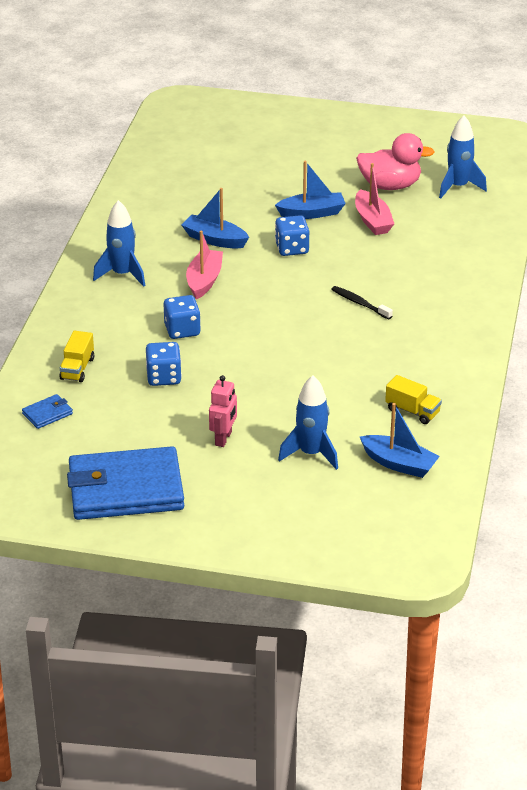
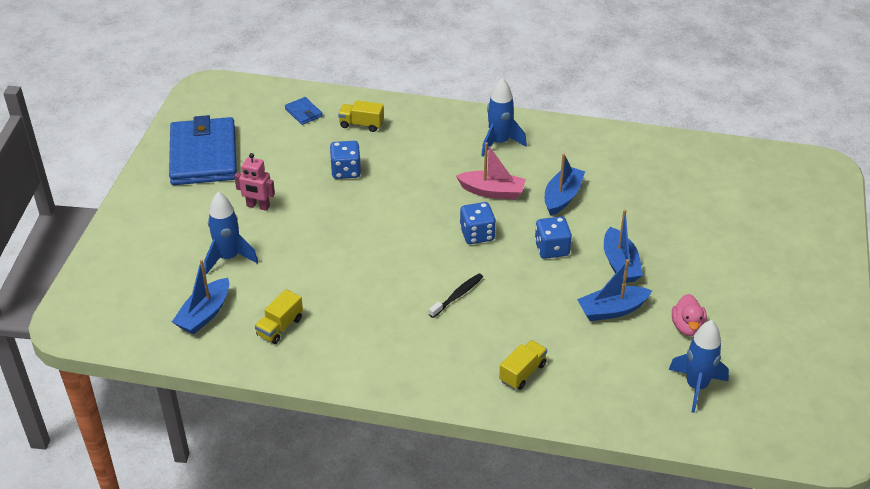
camera: 90 degrees right, 5 degrees up
(182, 330) = (414, 180): blue dice -> blue dice (477, 234)
(372, 221) = (612, 310): pink boat -> blue boat
(390, 185) = (687, 327): pink duck -> pink duck, size x0.61
(455, 270) = (522, 373): none -> yellow truck

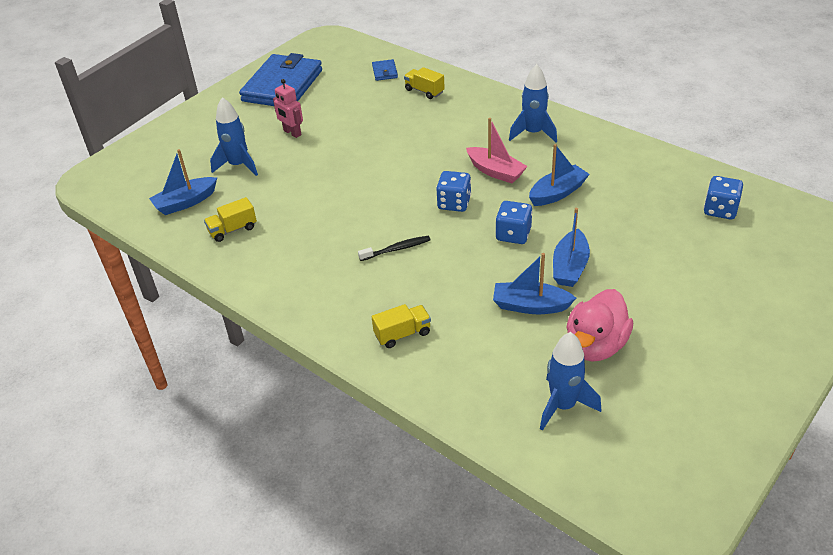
camera: 30 degrees right, 0 degrees up
(346, 171) = (383, 124): blue dice -> blue dice (720, 210)
(687, 327) = (595, 346): pink duck -> pink duck, size x1.63

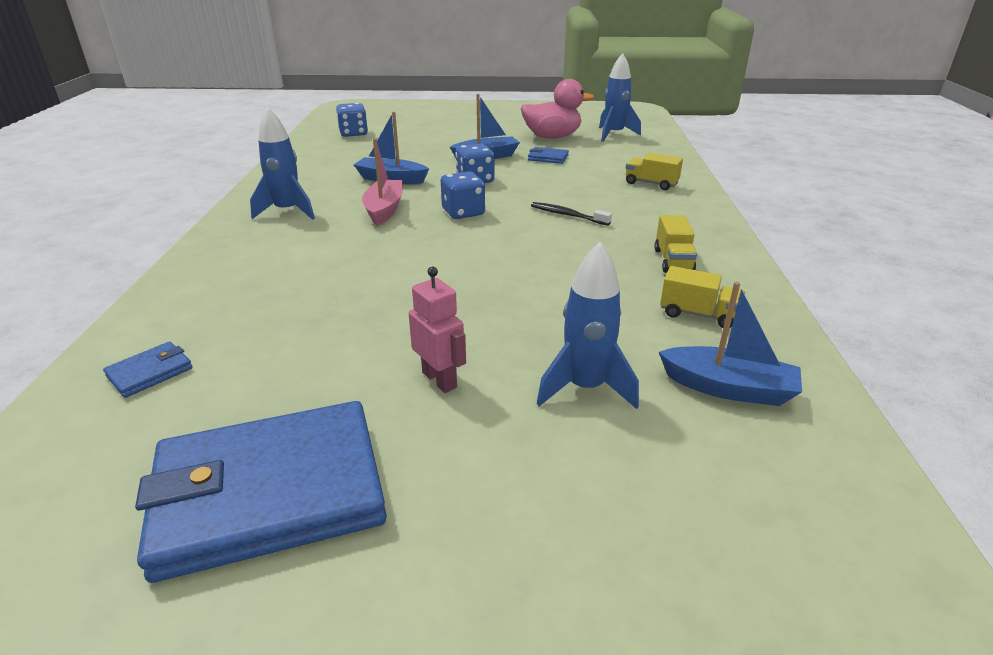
camera: 130 degrees left, 10 degrees down
(292, 133) = (440, 380): pink robot -> pink robot turned 45 degrees counterclockwise
(424, 91) = (213, 307): yellow truck -> yellow truck (673, 261)
(530, 306) = (548, 158): blue boat -> blue wallet

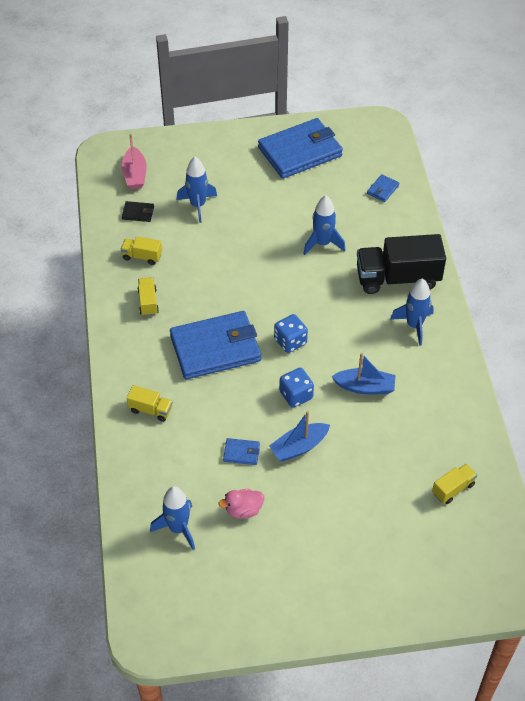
camera: 170 degrees right, 20 degrees up
(263, 251) = (397, 278): none -> black truck
(349, 300) = (322, 243): none -> blue rocket
(353, 133) = (453, 489): blue dice -> yellow truck
(384, 210) = (347, 337): pink boat -> pink boat (135, 174)
(440, 380) = (259, 201): pink robot -> none
(552, 137) = (243, 510): pink duck -> pink duck, size x0.61
(567, 215) = (215, 348): black toothbrush -> blue wallet
(728, 388) = (138, 213): blue boat -> black wallet

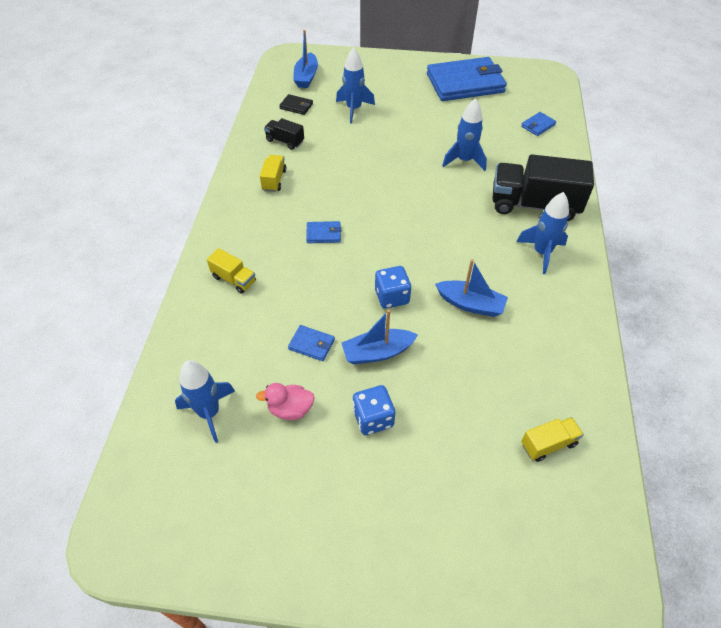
camera: 15 degrees right, 0 degrees up
(135, 174) = (306, 77): pink boat -> blue boat
(142, 256) = (285, 141): yellow truck -> black truck
(215, 348) = (323, 234): blue wallet -> blue wallet, size x0.40
(290, 341) = (403, 242): blue dice -> blue dice (373, 418)

